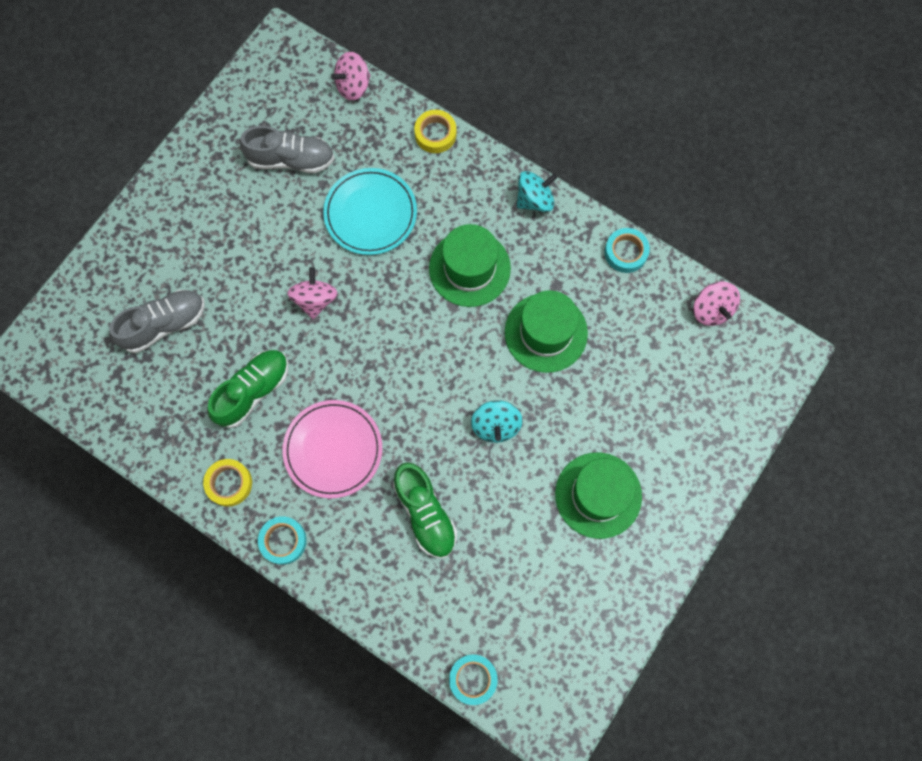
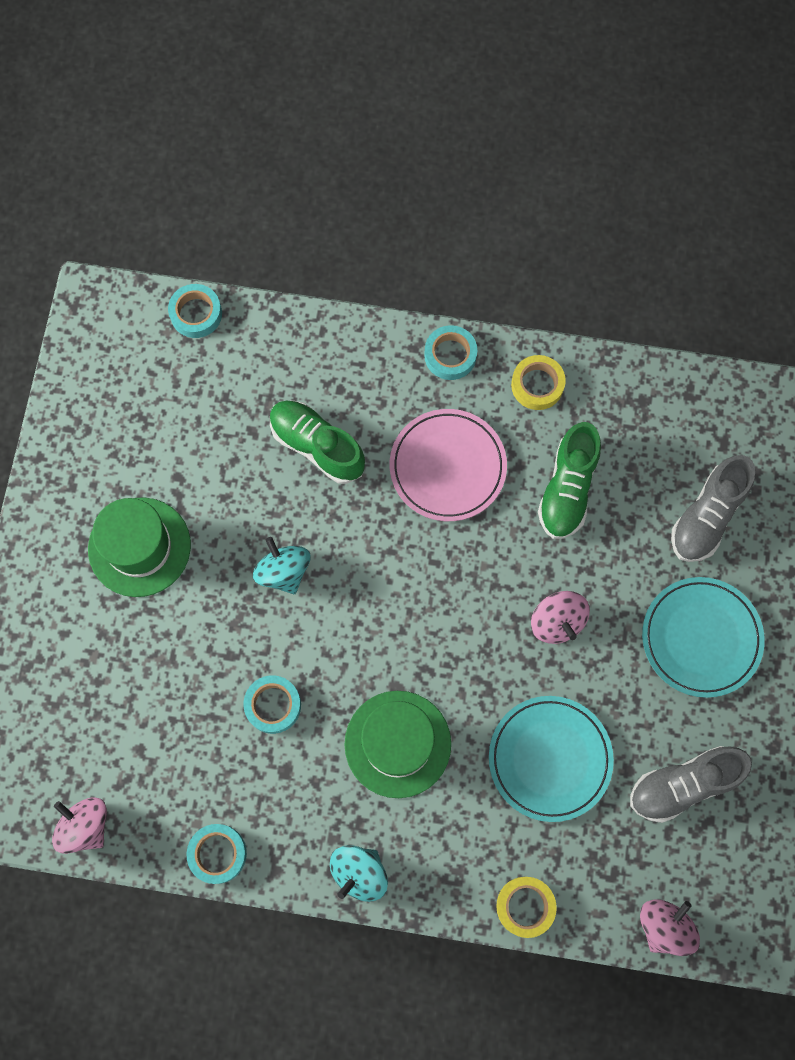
camera: 155 degrees right, 0 degrees up
(221, 244) = (701, 638): none -> turquoise plate
(546, 332) = (273, 705): green hat -> turquoise tape

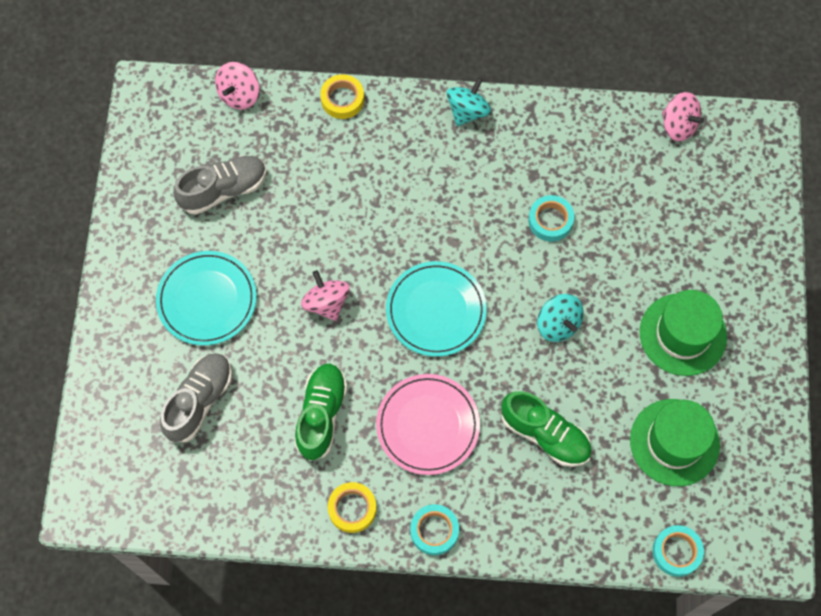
camera: 175 degrees right, 5 degrees down
(217, 854) = (575, 115): turquoise tape -> none
(397, 744) = (448, 201): green hat -> green hat (674, 442)
(550, 759) = (328, 200): turquoise plate -> turquoise plate (436, 310)

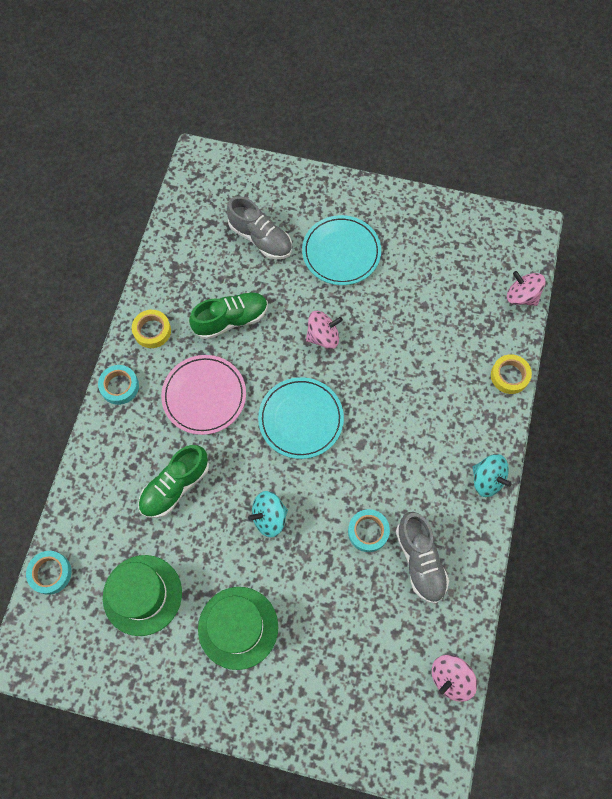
camera: 100 degrees right, 0 degrees up
(223, 190) = (434, 274): grey shoe -> grey shoe (420, 560)
(321, 414) = (231, 320): green shoe -> green shoe turned 45 degrees counterclockwise

